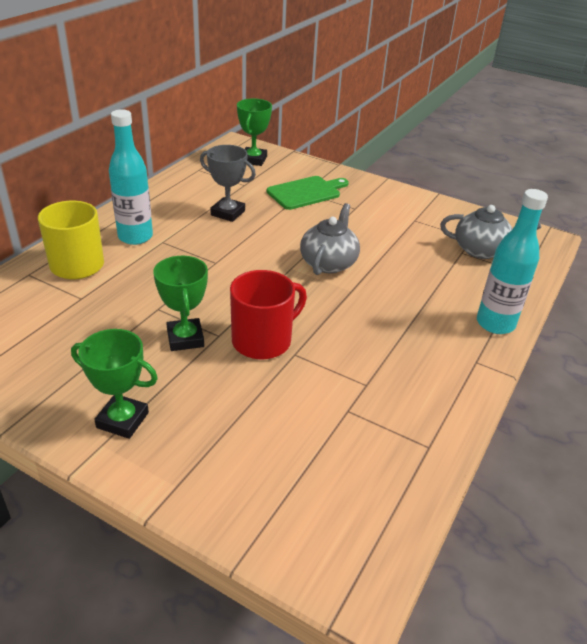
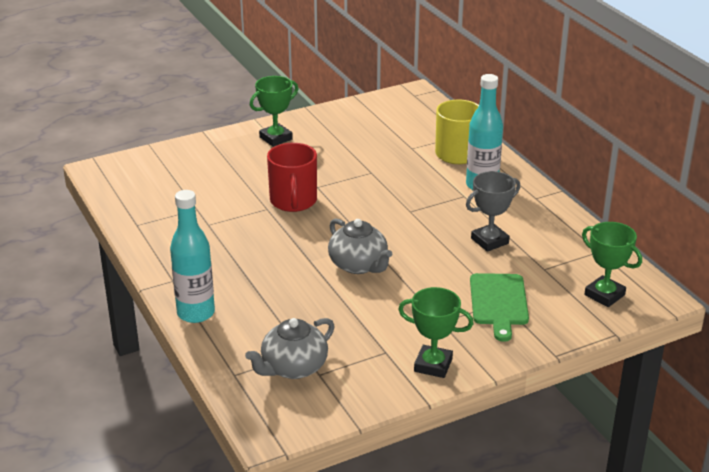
camera: 125 degrees right, 5 degrees down
(185, 338) = (327, 174): green trophy -> green trophy (433, 365)

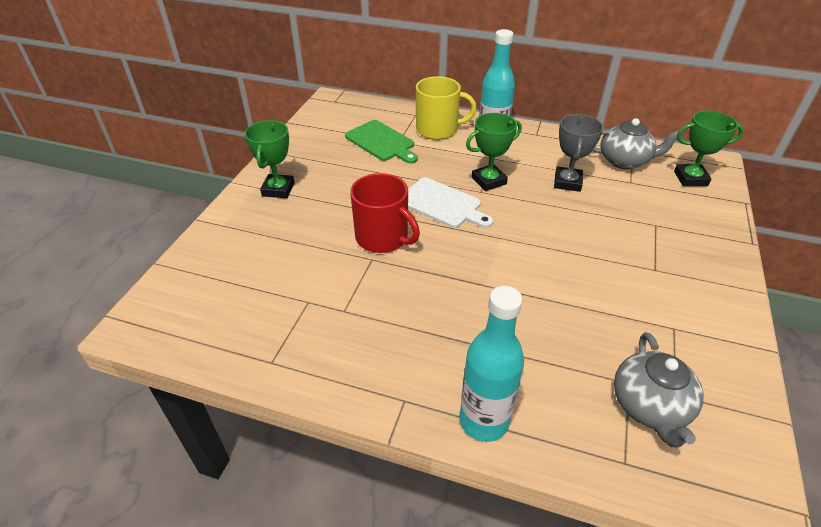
camera: 45 degrees left, 10 degrees up
(359, 265) = (525, 262): grey teapot -> grey teapot (625, 161)
(367, 204) = (442, 204): none -> white cutting board
(433, 365) = (717, 313): green trophy -> green trophy (489, 181)
(499, 302) = (655, 226): green cutting board -> green cutting board (381, 142)

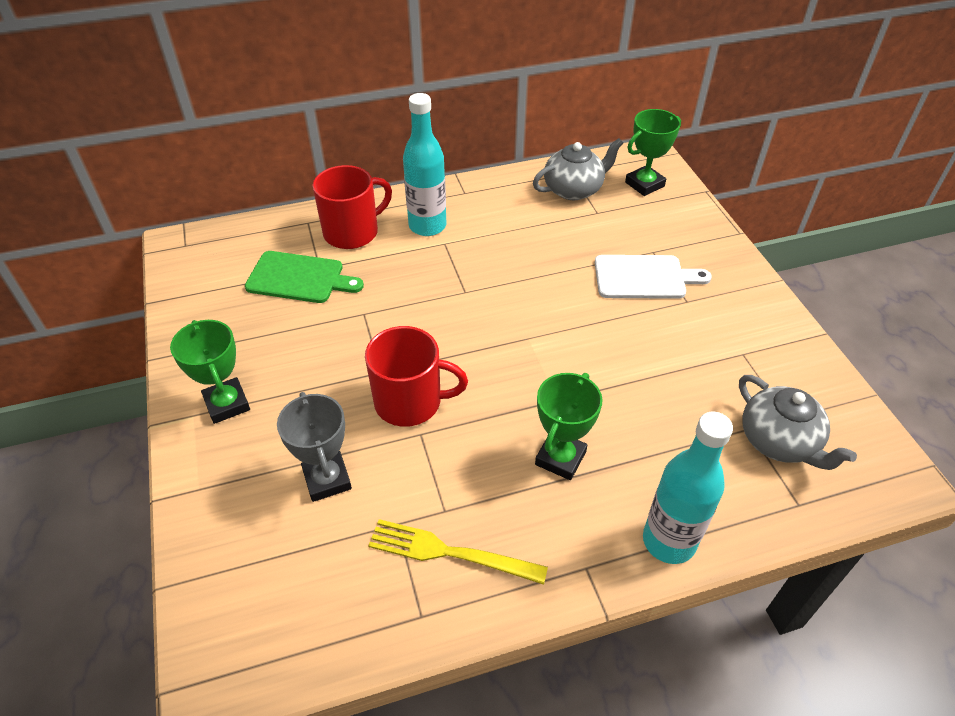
camera: 35 degrees left, 5 degrees up
(322, 336) = (448, 552): none -> yellow fork
(438, 130) = (352, 232): yellow mug -> red mug
(442, 204) = (438, 327): white cutting board -> white cutting board (644, 277)
(489, 181) = (462, 274): green trophy -> green trophy (560, 458)
(567, 182) = (541, 240): grey trophy -> grey trophy (327, 479)

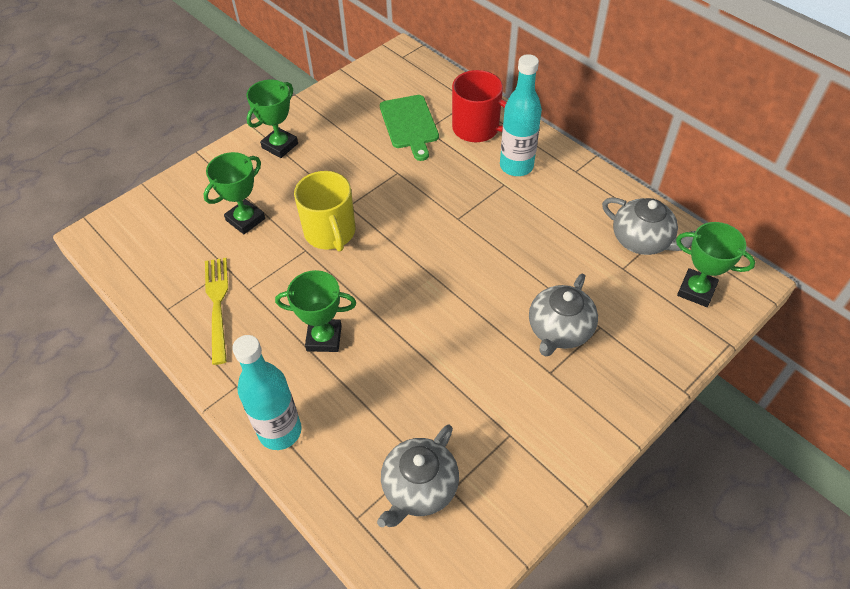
camera: 65 degrees right, 5 degrees up
(327, 479) = (245, 219): grey trophy -> green trophy
(410, 402) = (330, 232): red mug -> yellow mug
(644, 277) = (559, 330): white cutting board -> grey teapot

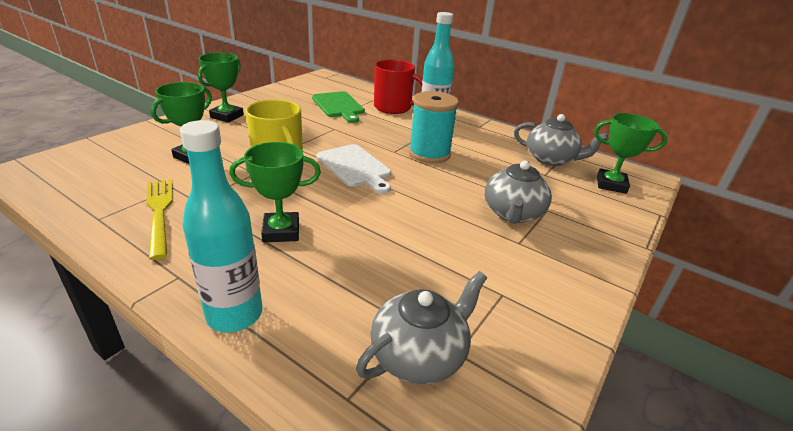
camera: 15 degrees left, 20 degrees down
(409, 245) = (355, 167): none -> white cutting board
(419, 488) = (419, 355): grey teapot -> grey teapot turned 150 degrees counterclockwise
(497, 224) = (429, 153): none -> turquoise spool

